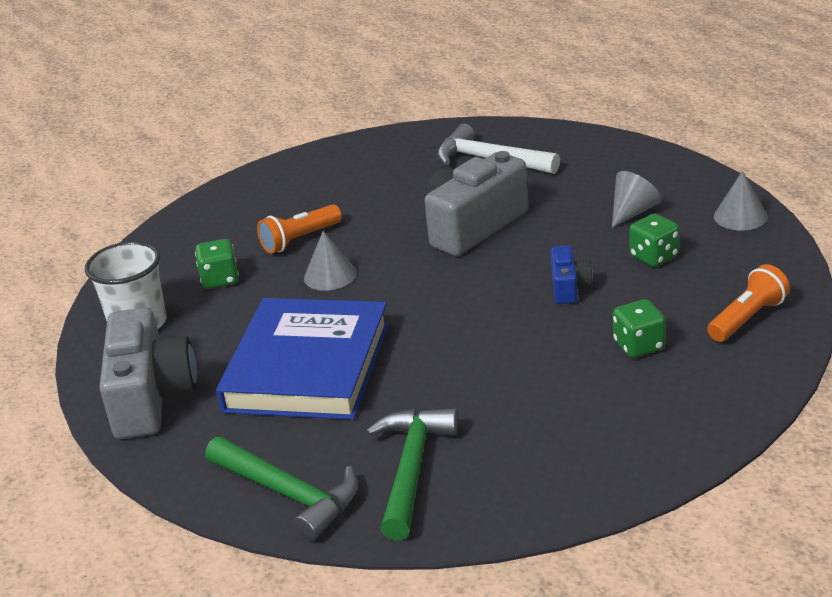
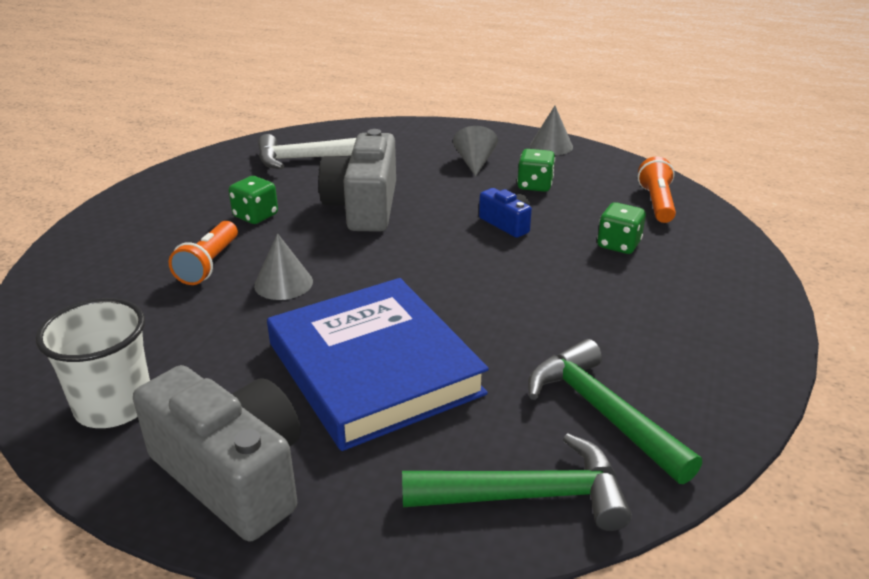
camera: 45 degrees left, 0 degrees up
(220, 279) = (164, 326): green dice -> green dice (255, 216)

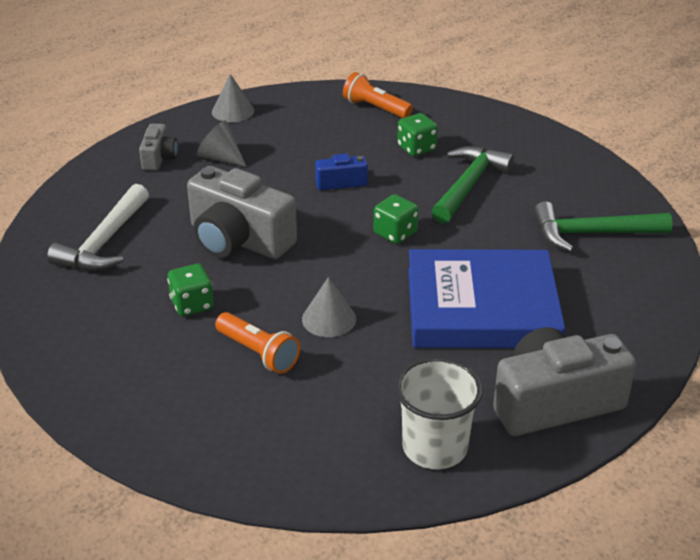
camera: 60 degrees left, 5 degrees up
(443, 141) = (159, 158): none -> grey camera
(527, 496) = (645, 289): green hammer -> green hammer (468, 185)
(534, 185) = (293, 146): green dice -> green dice (395, 233)

